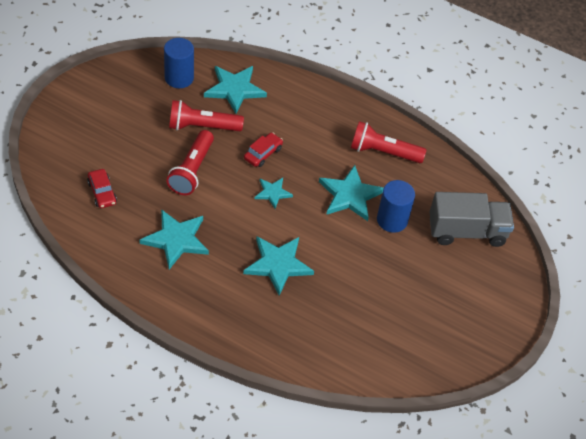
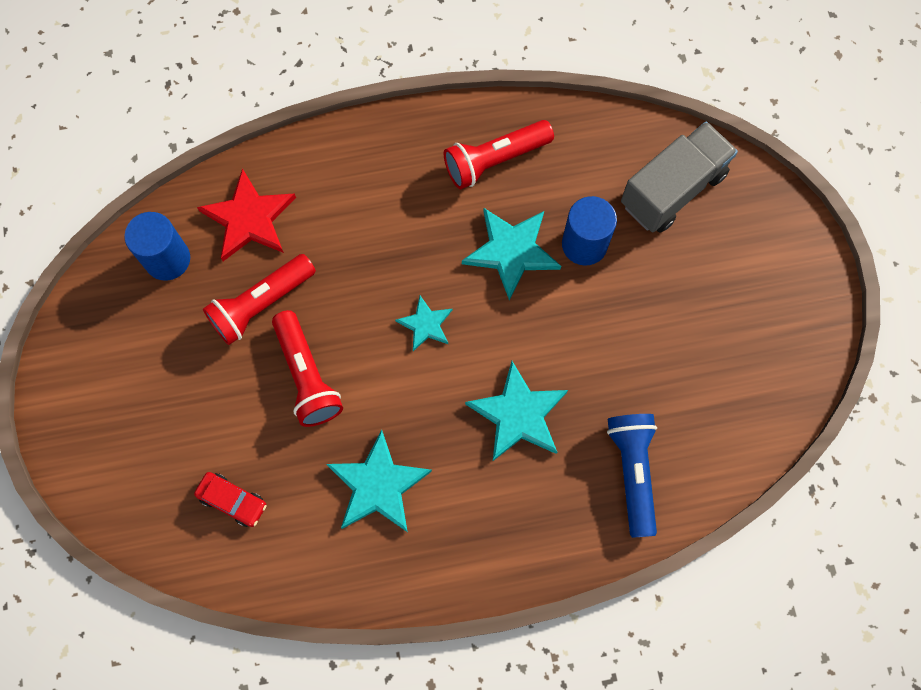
camera: 35 degrees left, 20 degrees up
(234, 89) = (249, 218): turquoise star -> red star
(263, 153) = (365, 280): red car -> none
(310, 335) = (632, 472): none -> blue flashlight

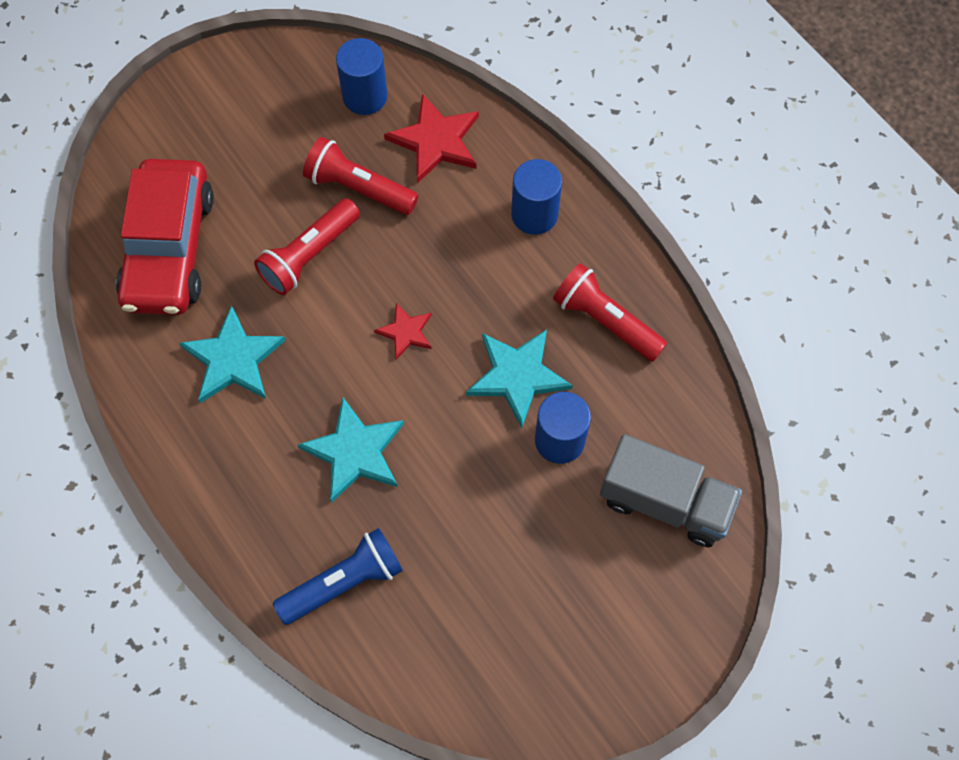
camera: 65 degrees right, 5 degrees down
(232, 500) = (169, 248): red car -> red car, size x2.45
(366, 170) = (534, 214): none -> blue cylinder
(425, 324) = (406, 332): turquoise star -> red star

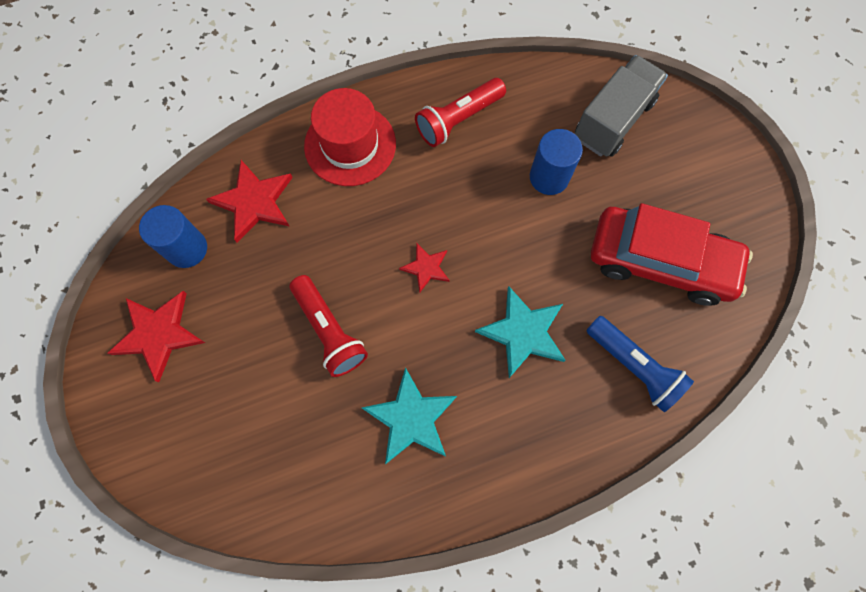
camera: 75 degrees left, 5 degrees up
(169, 248) = (281, 456): red car -> red car (660, 261)
(268, 101) = (158, 334): none -> red star
(344, 582) = (633, 366): blue flashlight -> blue flashlight turned 150 degrees clockwise
(359, 188) = (277, 274): red flashlight -> none
(517, 376) = (488, 193): turquoise star -> none
(534, 214) = (350, 145): blue cylinder -> red hat

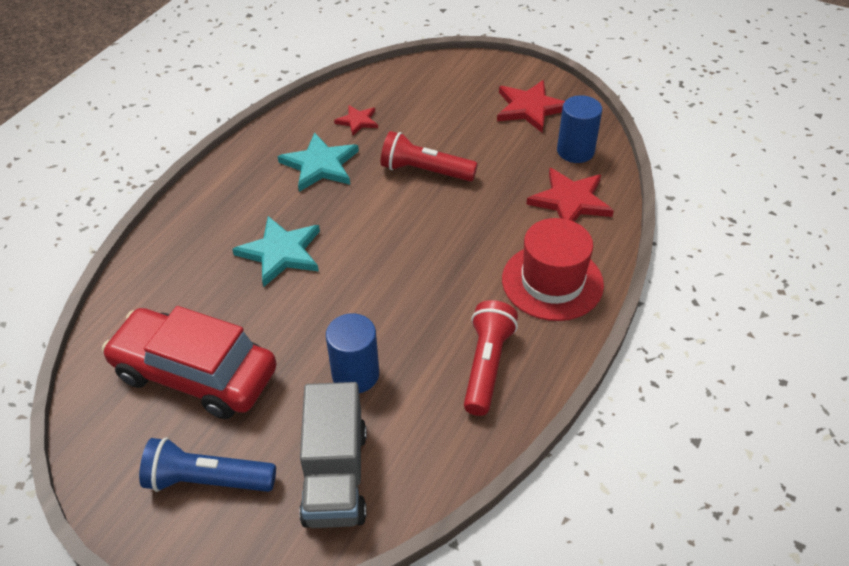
camera: 140 degrees right, 25 degrees down
(426, 268) = (396, 244): red star -> red star (358, 121)
(633, 366) = (172, 285): blue flashlight -> blue flashlight (207, 480)
(660, 261) = (195, 374): red car -> red car turned 45 degrees clockwise

